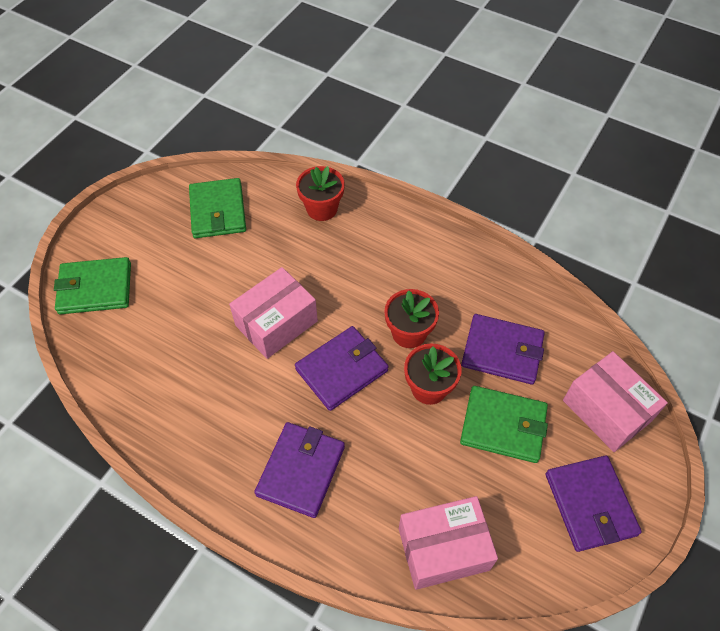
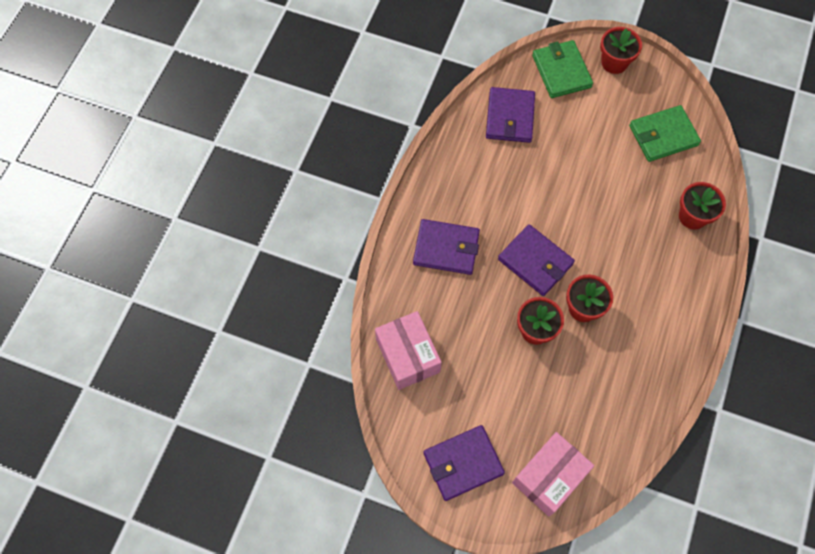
camera: 80 degrees right, 10 degrees up
(107, 234) = (614, 62): none -> red flower pot
(276, 323) = (565, 205): pink box -> none
(502, 351) = (585, 386): purple wallet -> purple wallet (510, 117)
(503, 426) = (515, 391): green wallet -> none

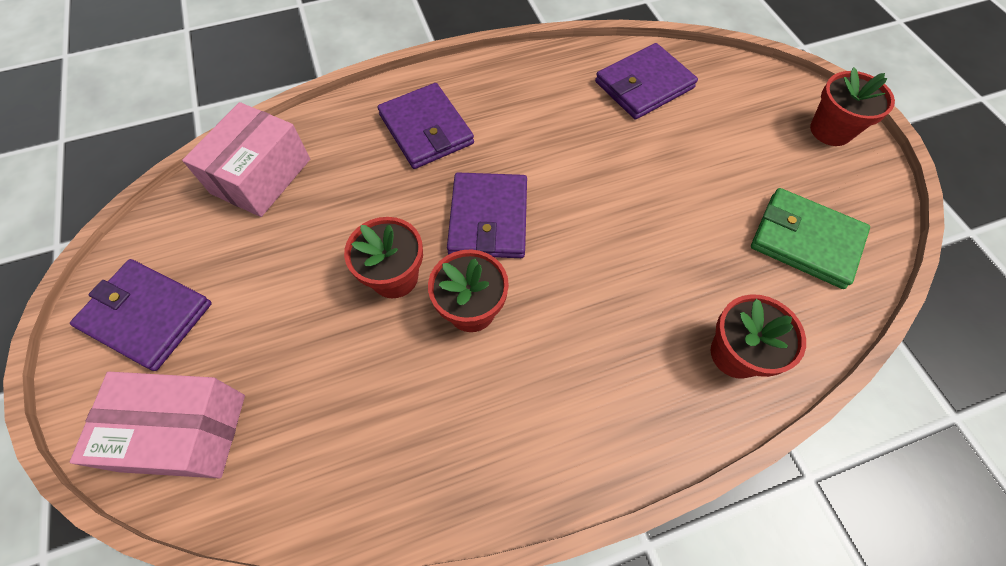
camera: 50 degrees right, 5 degrees down
(561, 71) = (754, 92): green wallet -> none

